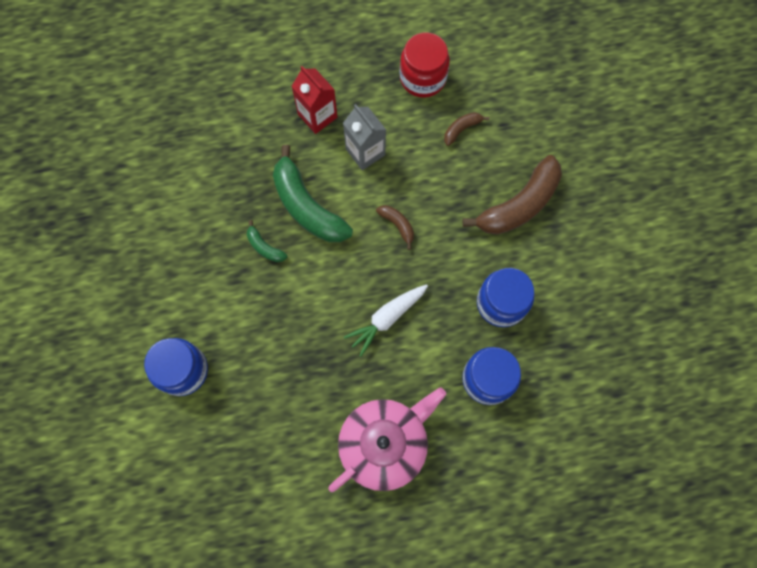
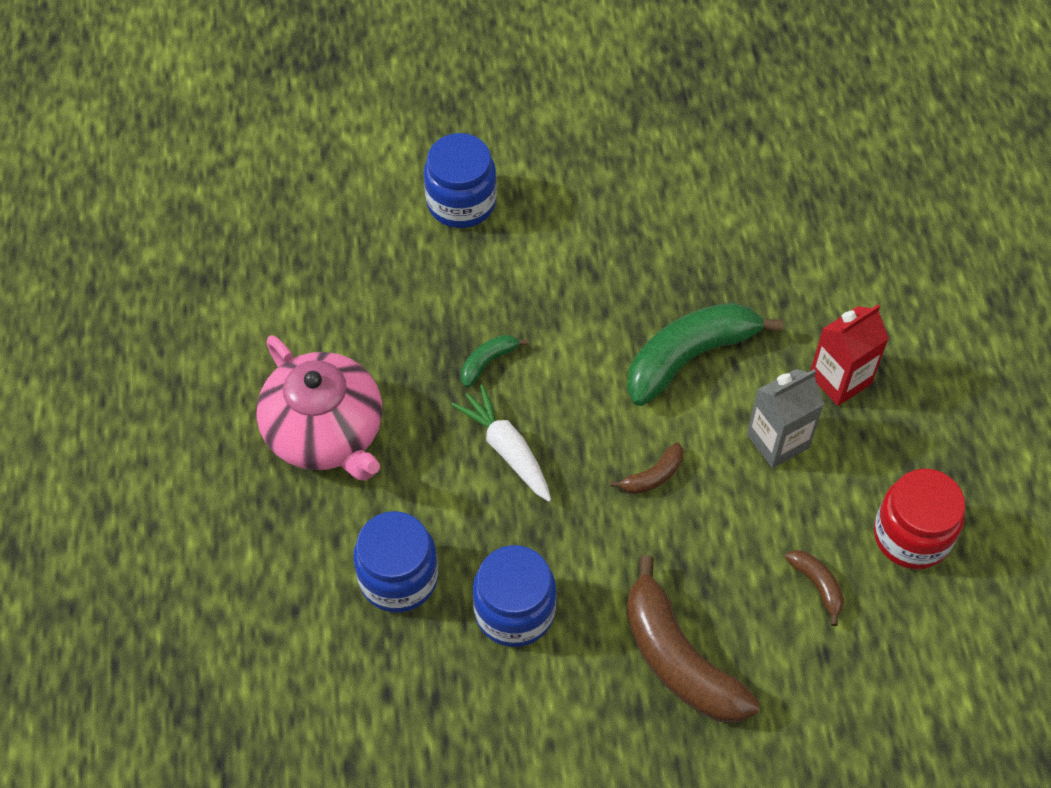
camera: 95 degrees right, 15 degrees down
(264, 247) = (629, 301): green banana -> green banana (488, 362)

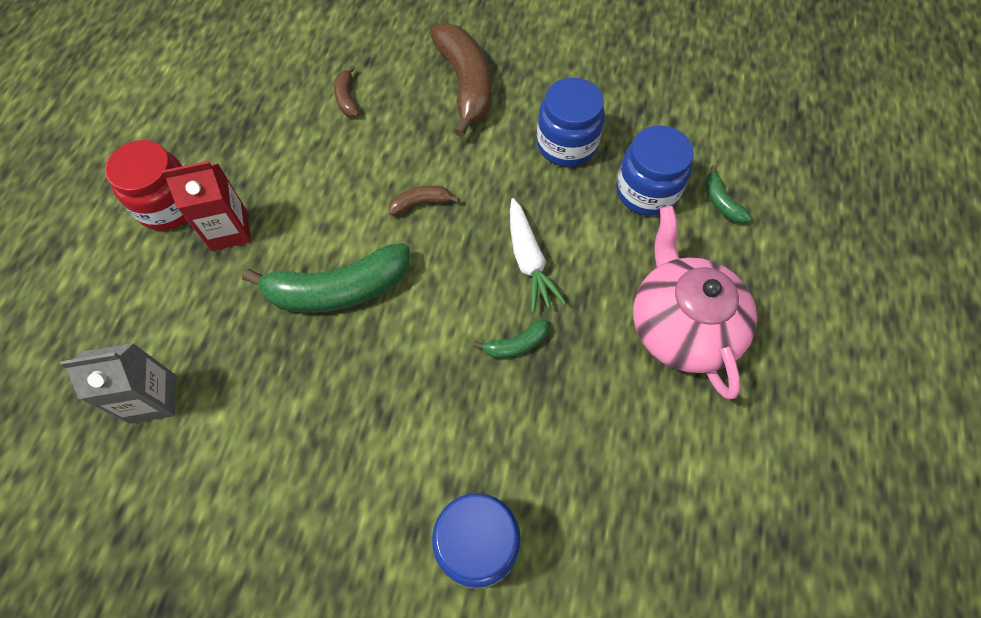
camera: 160 degrees left, 5 degrees up
(307, 592) = (721, 202): none -> green banana
(777, 441) = (310, 199): grey carton -> grey carton (153, 398)
(911, 535) = (261, 108): red jar -> red jar (169, 205)

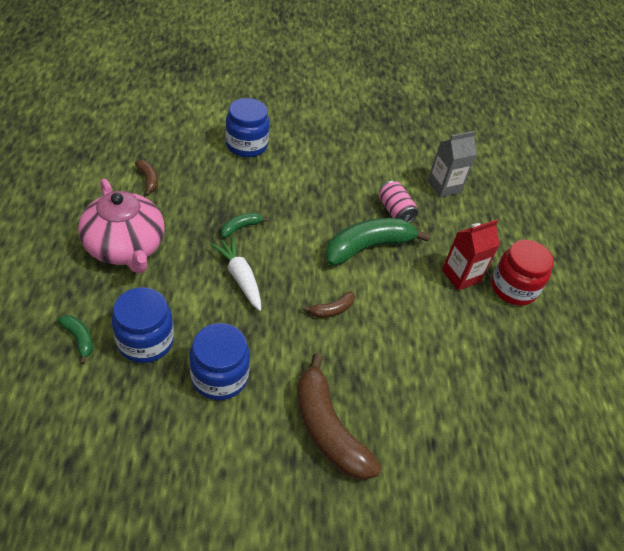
camera: 160 degrees right, 15 degrees down
(266, 352) = (395, 211): none -> pink can
(347, 98) = (432, 397): brown banana -> brown banana (148, 180)

